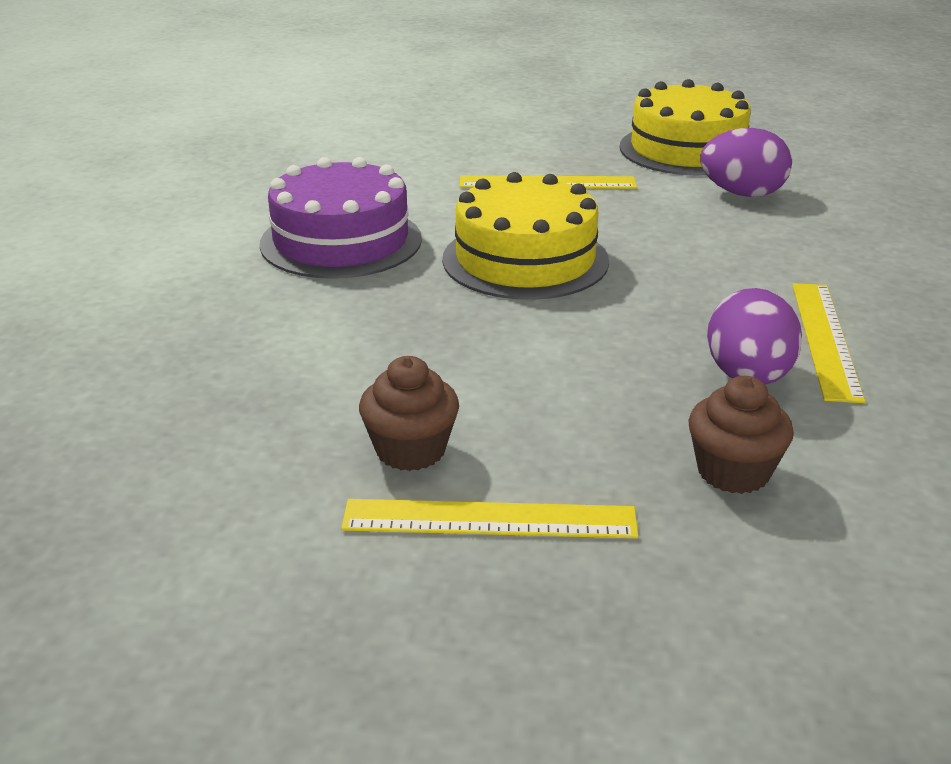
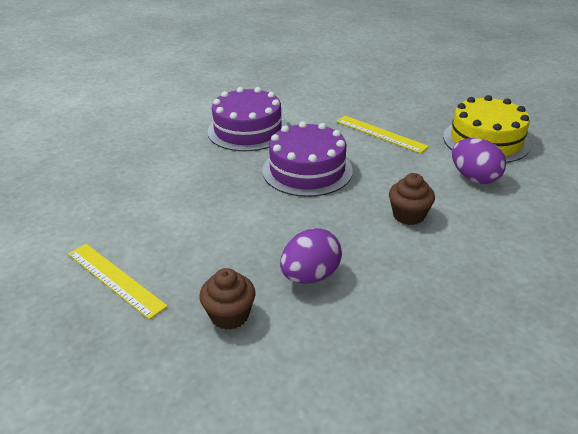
camera: 40 degrees right, 5 degrees up
(410, 450) = (134, 235): brown cupcake -> brown cupcake (408, 215)
(525, 260) = (307, 170): yellow cake -> purple cake
(825, 339) = (380, 276): yellow ruler -> none

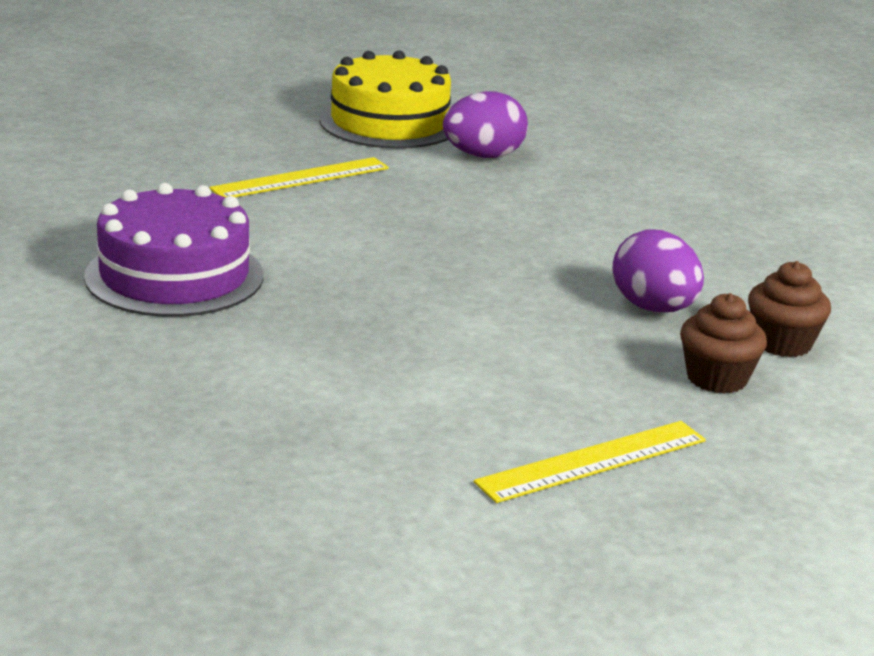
camera: 75 degrees left, 10 degrees down
(307, 170) = (370, 255): purple cake -> none
(408, 215) = (548, 217): brown cupcake -> brown cupcake (782, 343)

